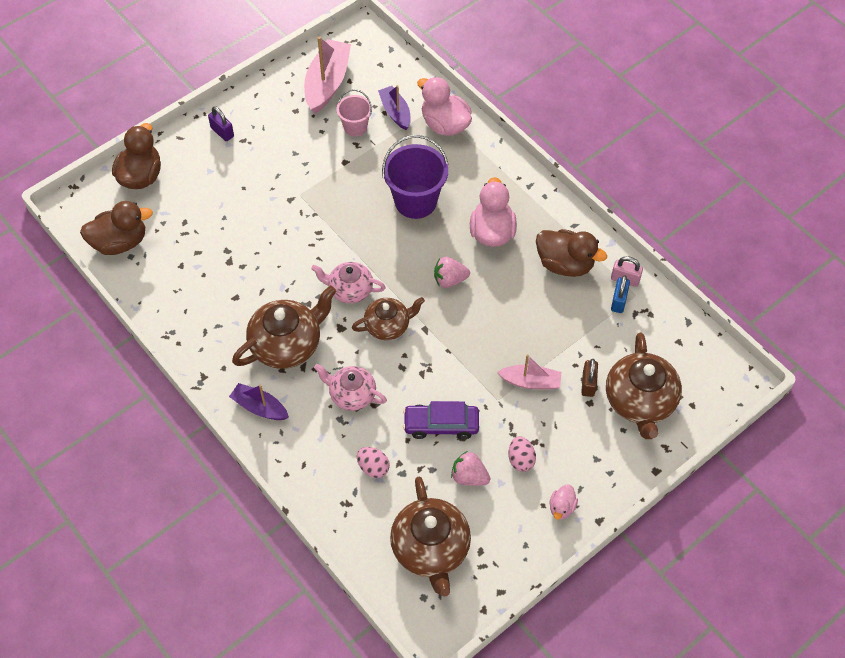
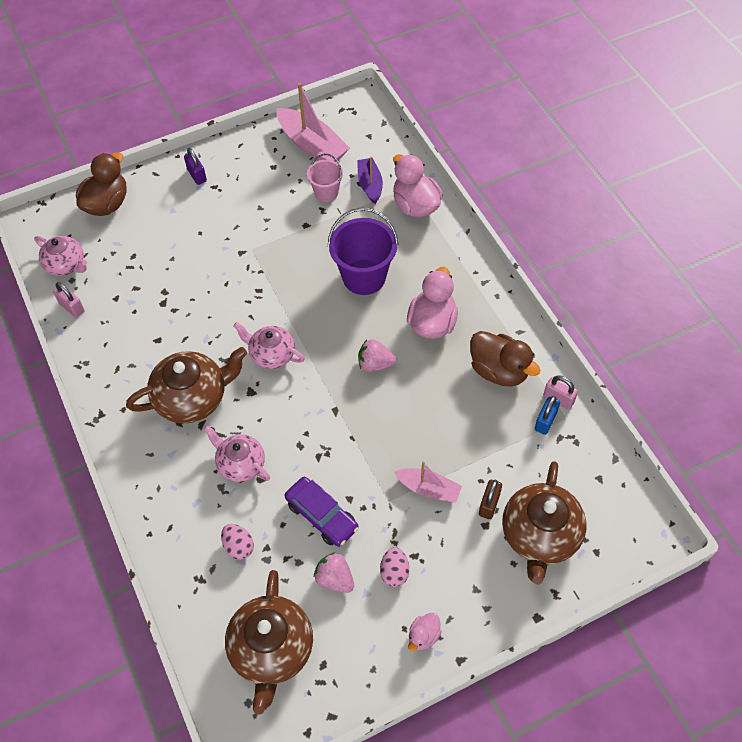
camera: 15 degrees right, 0 degrees up
(120, 242) = (66, 264): brown duck -> pink teapot
(140, 282) = (72, 307): none -> pink padlock
(260, 407) = (145, 457): purple boat -> none
(327, 83) = (312, 145): pink boat -> pink boat turned 105 degrees clockwise
(388, 325) = (299, 399): brown teapot -> none
(441, 425) = (322, 516): purple car -> purple car turned 150 degrees counterclockwise

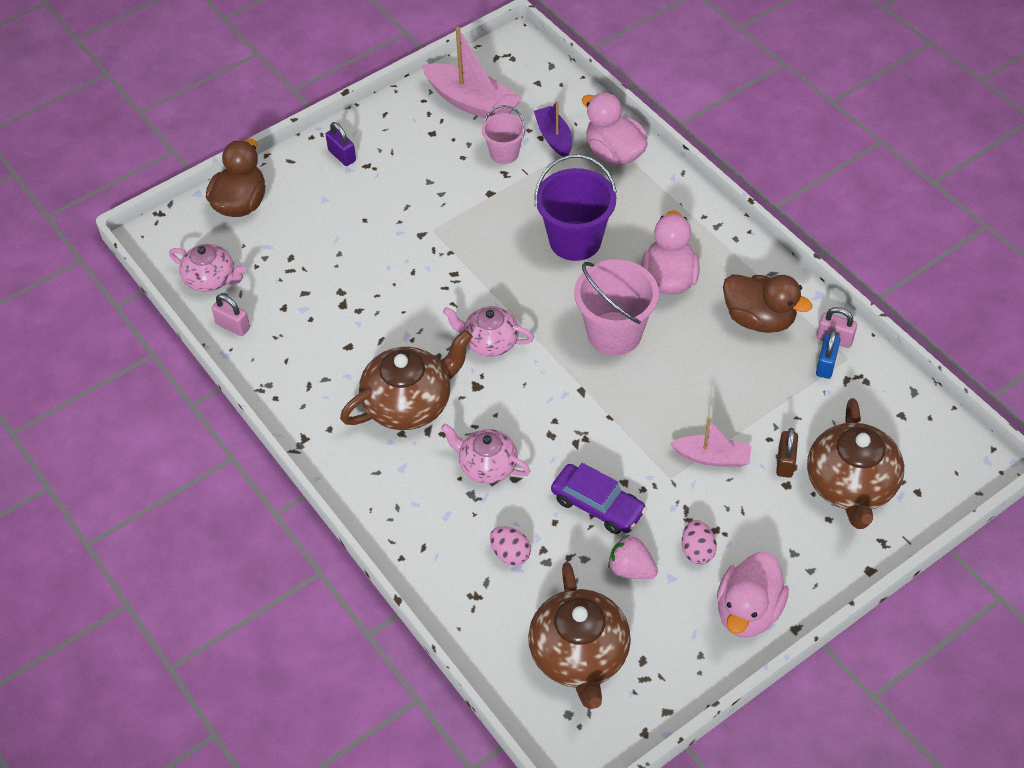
camera: 10 degrees left, 5 degrees down
(375, 364) = (614, 333): pink strawberry -> pink bucket
(423, 636) = (748, 611): pink duck -> pink duck, size x1.95

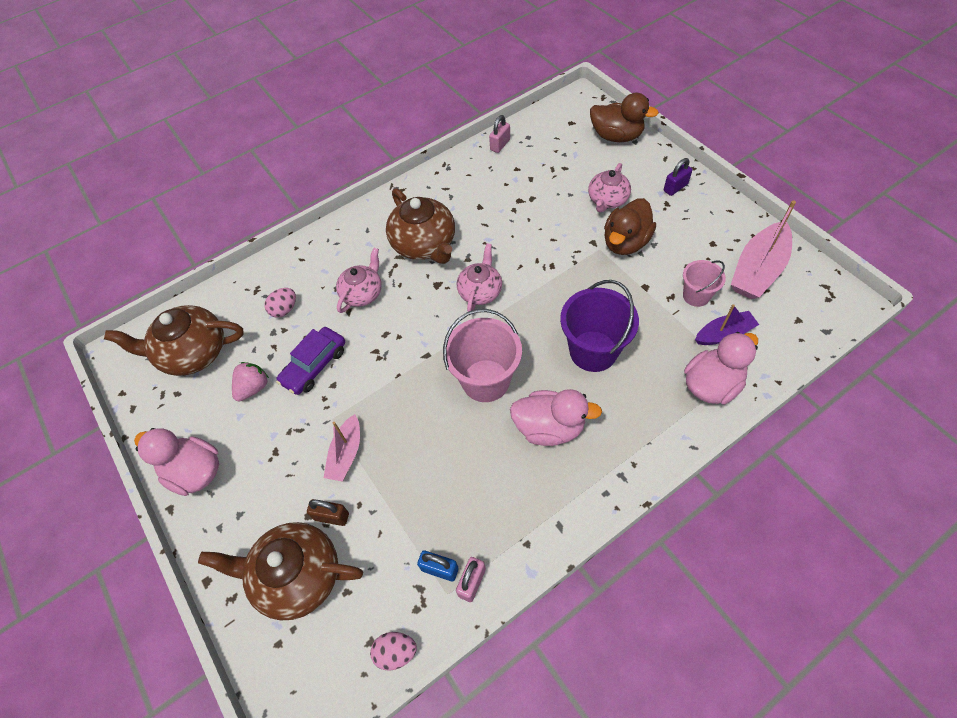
camera: 95 degrees right, 5 degrees up
(211, 279) = (542, 129): pink teapot -> pink teapot (607, 200)
(697, 551) = (258, 436): pink egg -> pink egg (396, 652)
(759, 319) = (499, 508): brown duck -> brown duck (625, 242)

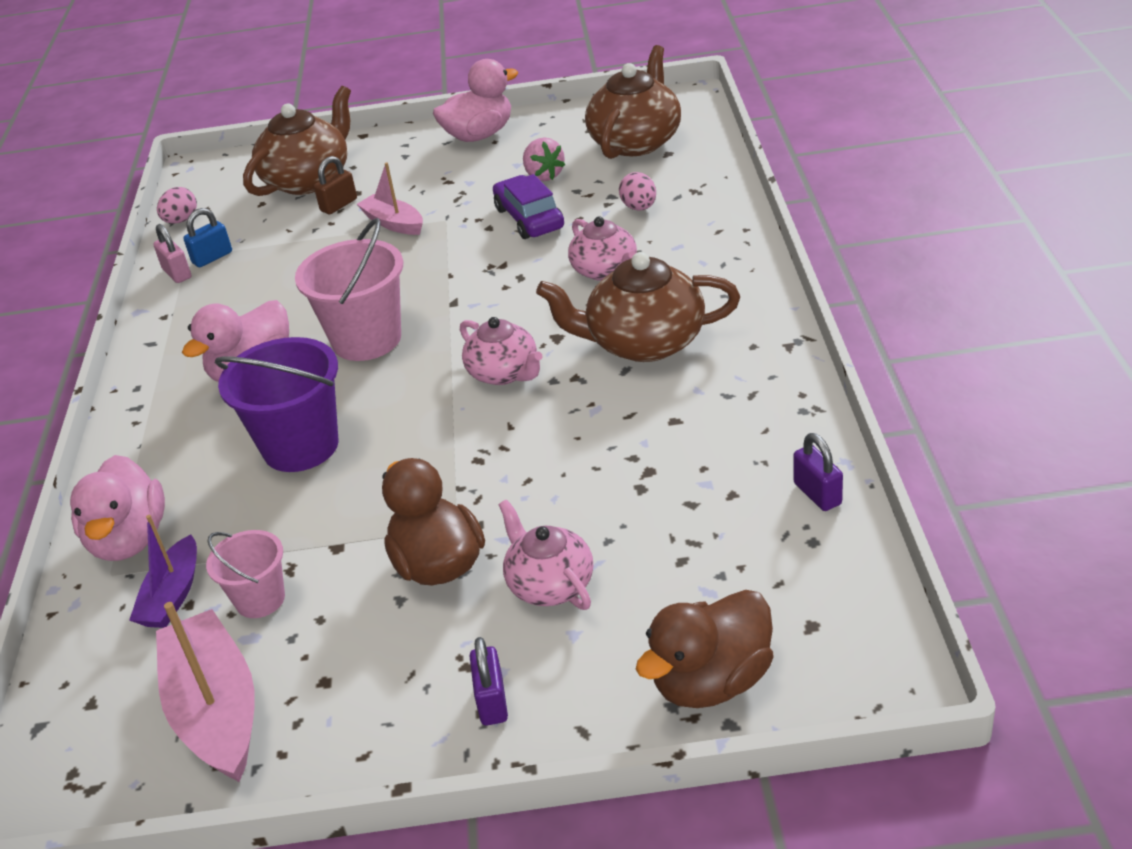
camera: 120 degrees right, 20 degrees down
(500, 145) = (817, 494): pink padlock -> purple padlock

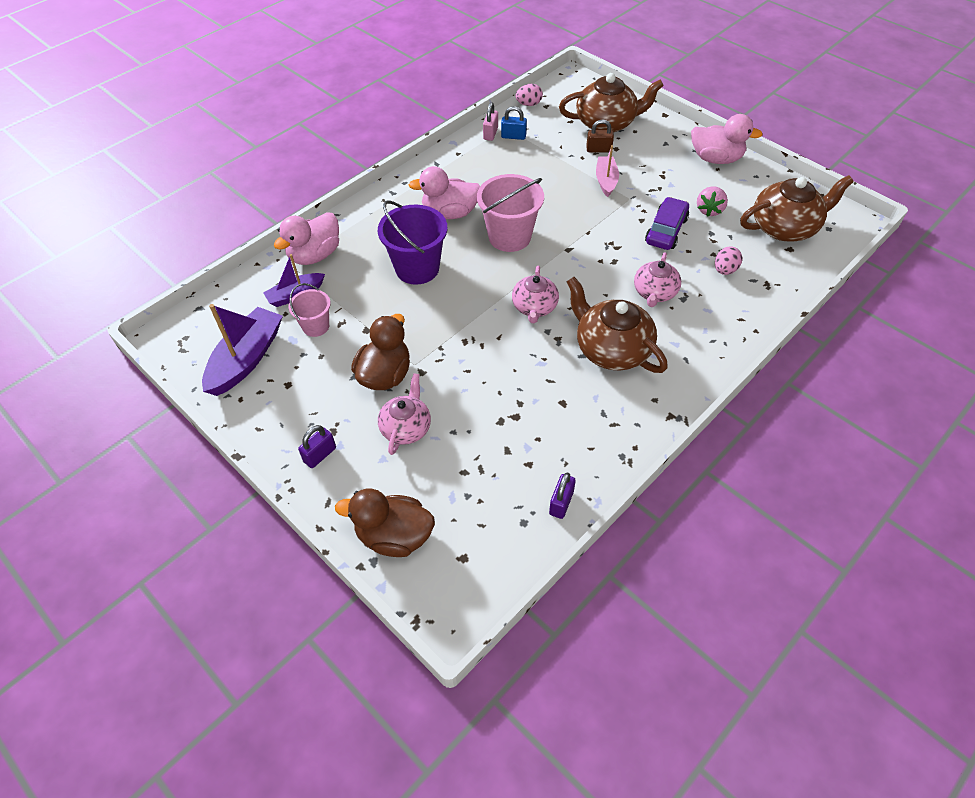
camera: 45 degrees right, 15 degrees up
(216, 710) = (246, 359): pink boat -> purple boat

